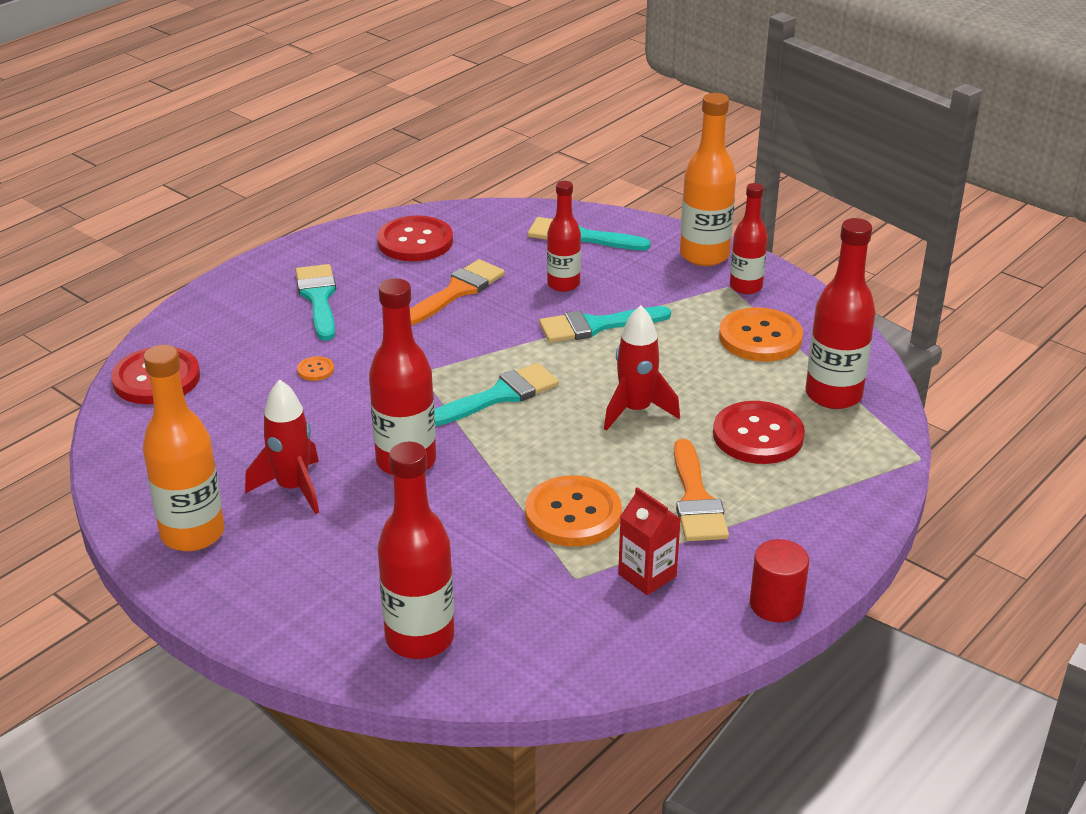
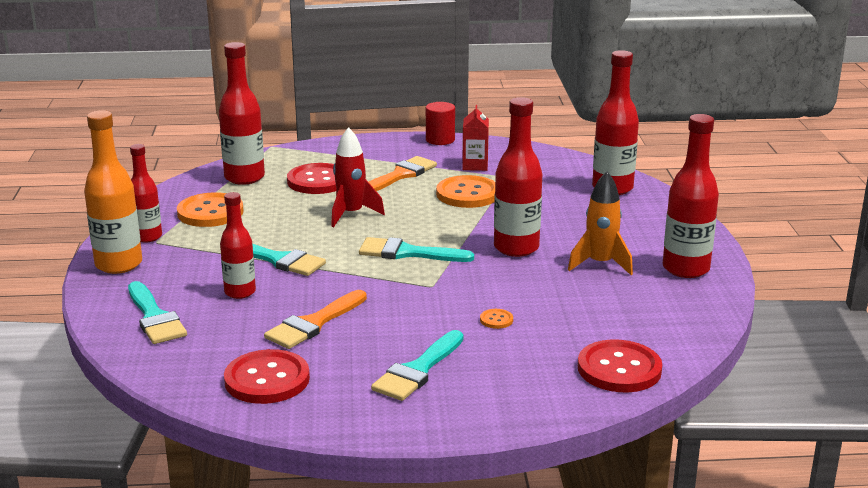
camera: 135 degrees left, 10 degrees down
(193, 534) = (685, 269): orange bottle -> red bottle
(293, 488) = (600, 264): red rocket -> orange rocket
(457, 291) = (313, 324): orange brush -> orange brush turned 45 degrees counterclockwise

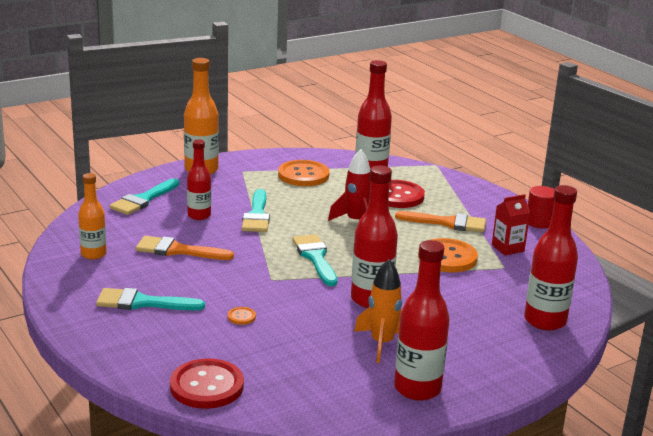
camera: 60 degrees right, 0 degrees up
(148, 237) = (247, 167): red bottle -> none
(267, 379) = (93, 254): red button -> orange bottle

